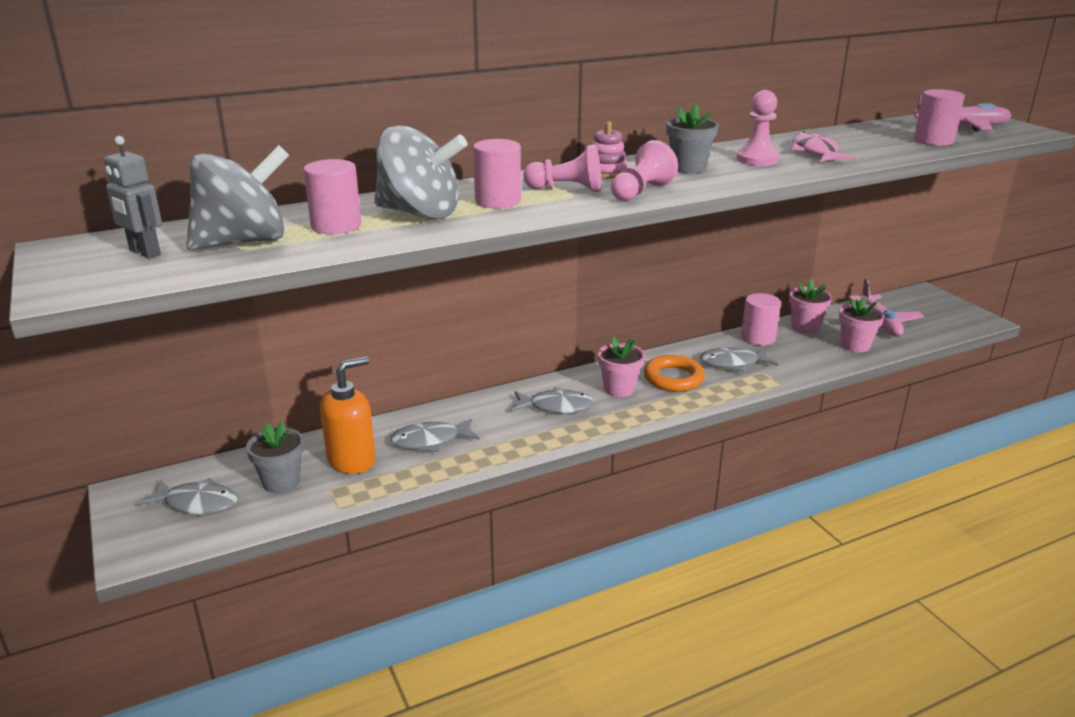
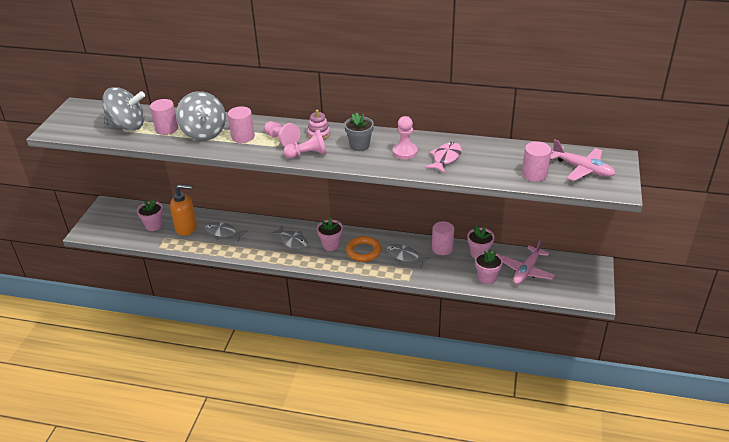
camera: 40 degrees right, 10 degrees up
(144, 252) = (94, 119): grey robot -> none
(197, 503) = (120, 221): grey fish -> none
(281, 482) = (154, 225): grey flower pot -> pink flower pot

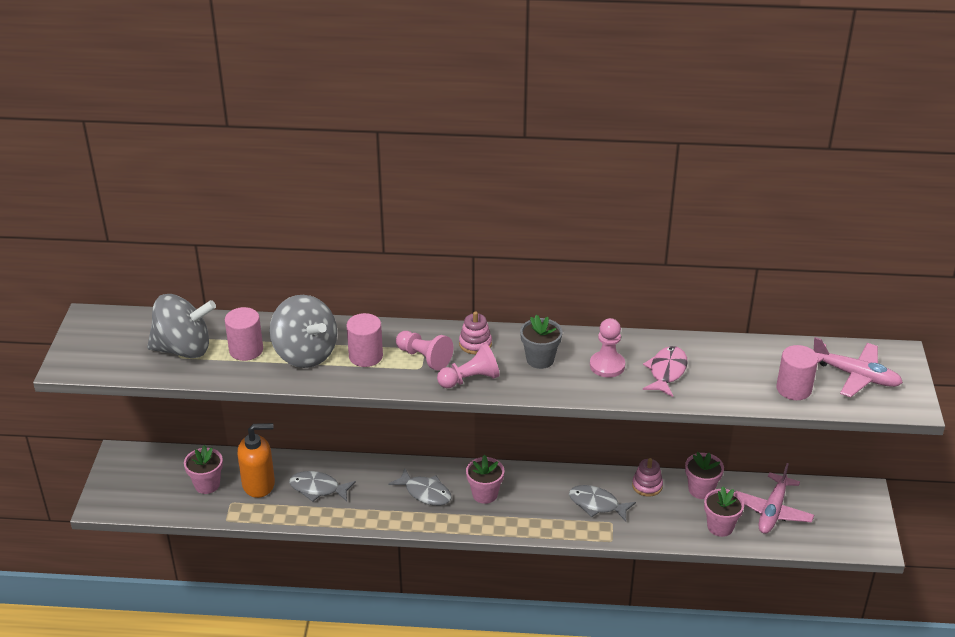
camera: 10 degrees left, 0 degrees up
(363, 251) = (535, 500): orange ring -> none
(442, 248) = (647, 485): pink cylinder -> pink stacking toy

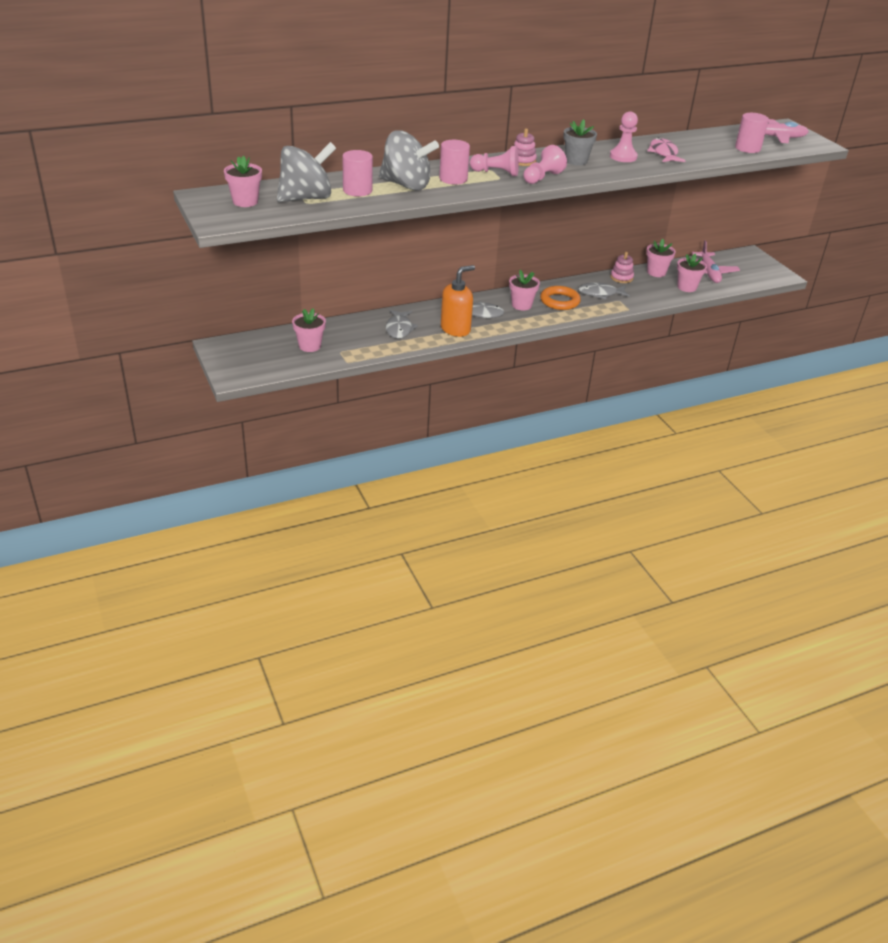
camera: 30 degrees left, 0 degrees up
(120, 339) = (245, 202): none -> pink flower pot
(259, 484) = (351, 336): orange soap dispenser -> orange soap dispenser (455, 329)
(318, 488) = (399, 329): grey fish -> grey fish turned 75 degrees counterclockwise
(536, 501) = (559, 301): none -> orange ring

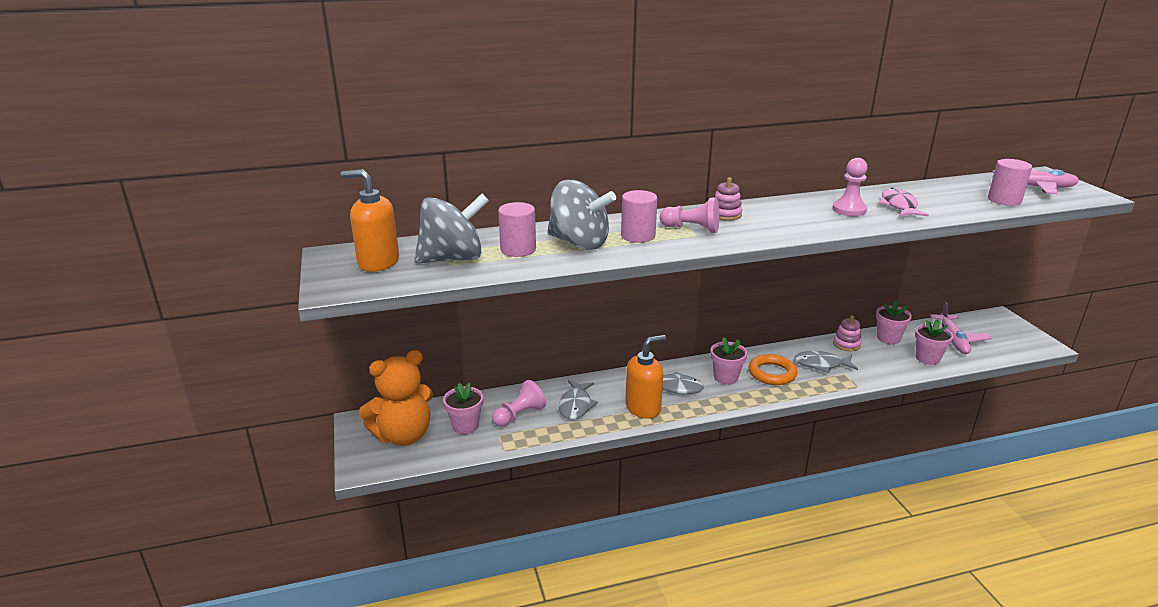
camera: 10 degrees right, 10 degrees down
(245, 202) = (378, 262): pink flower pot -> orange soap dispenser
(259, 354) = (403, 435): none -> orange teddy bear
(542, 177) = (748, 235): pink pawn -> pink pawn (519, 415)
(576, 161) = (791, 215): grey flower pot -> none

